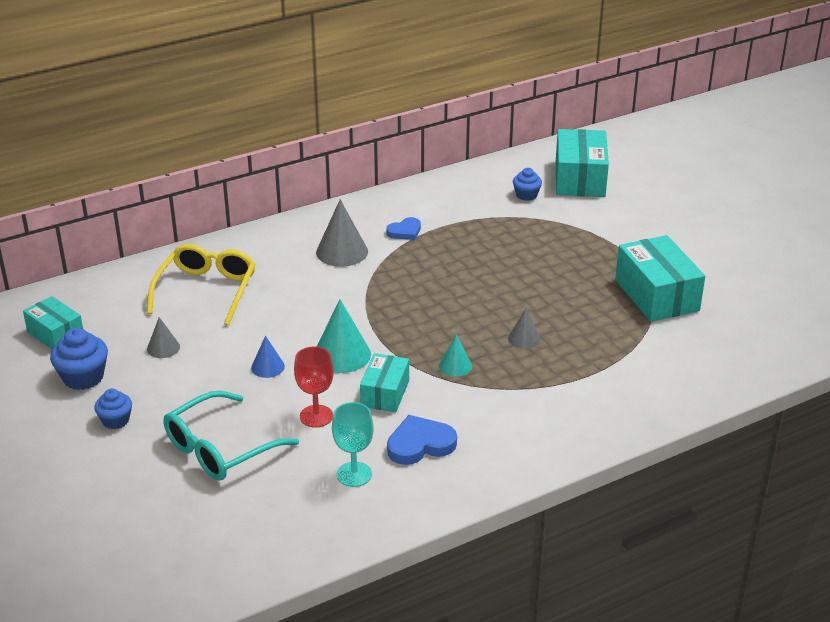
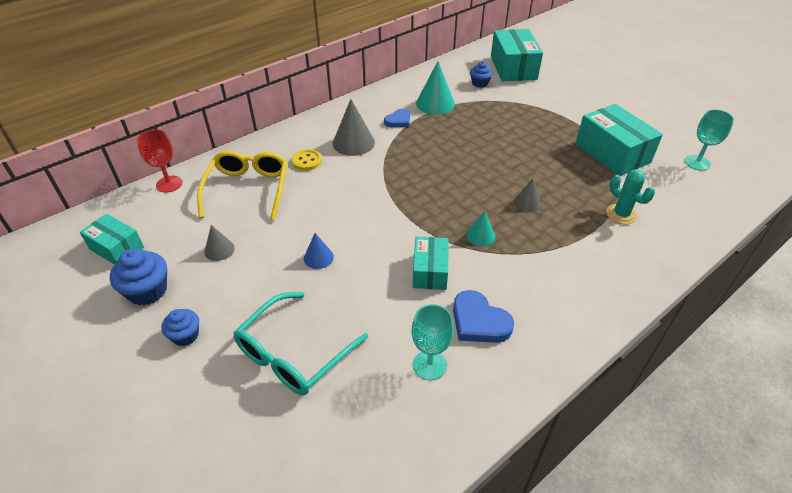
camera: 10 degrees left, 10 degrees up
(281, 267) = (307, 161): none -> yellow button
(316, 416) = (375, 304): red goblet -> red goblet (169, 184)
(342, 354) = (380, 237): turquoise cone -> turquoise cone (435, 103)
(420, 444) = (479, 321): blue heart -> blue heart turned 105 degrees counterclockwise
(630, 362) = (621, 214): none -> turquoise cactus
(758, 317) = (697, 163): none -> turquoise goblet

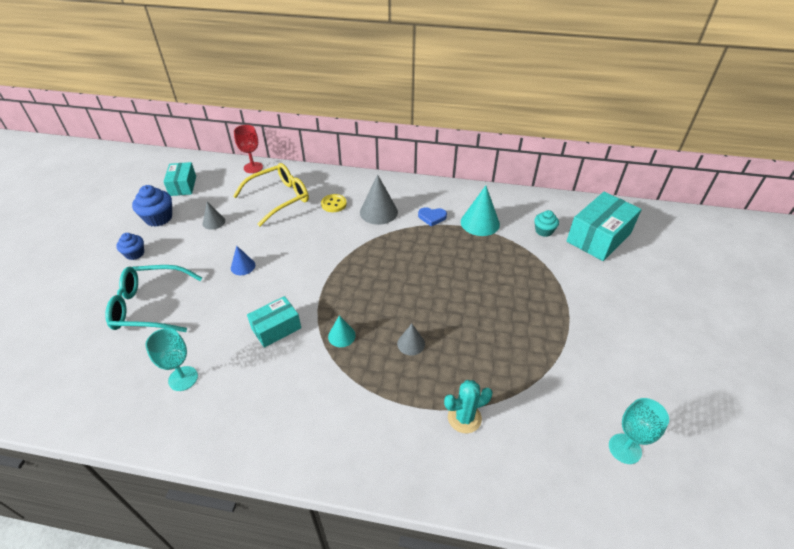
camera: 50 degrees right, 0 degrees up
(479, 321) = (245, 384): blue heart -> none
(480, 83) = (544, 231): blue cupcake -> turquoise cupcake
(612, 153) = (553, 369): turquoise box -> none
(621, 214) = (464, 418): turquoise cactus -> turquoise cactus turned 60 degrees clockwise

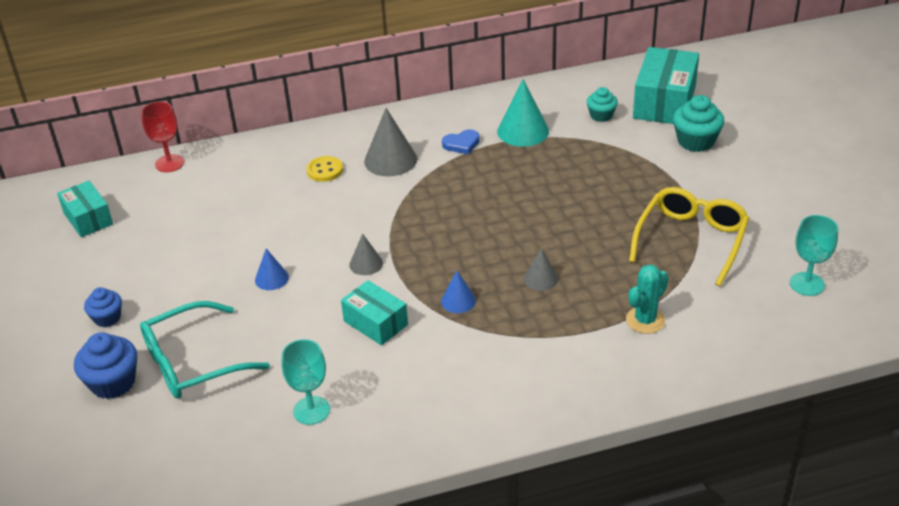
camera: 25 degrees left, 5 degrees down
(158, 218) = (95, 267): blue cupcake -> blue cupcake (113, 382)
(214, 222) = (181, 245): grey cone -> grey cone (366, 264)
(276, 328) = (375, 323): turquoise box -> turquoise box turned 75 degrees counterclockwise
(278, 198) = (244, 188): yellow glasses -> yellow glasses (691, 241)
(341, 336) = (458, 301): turquoise cone -> blue cone
(604, 277) = (695, 141): none -> turquoise cupcake

